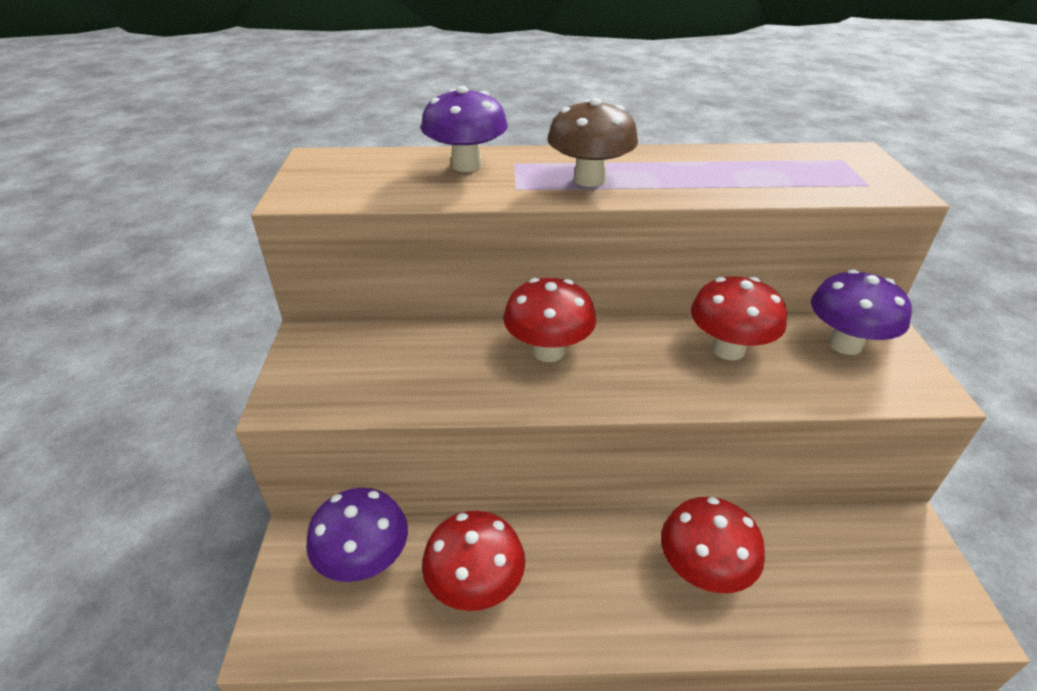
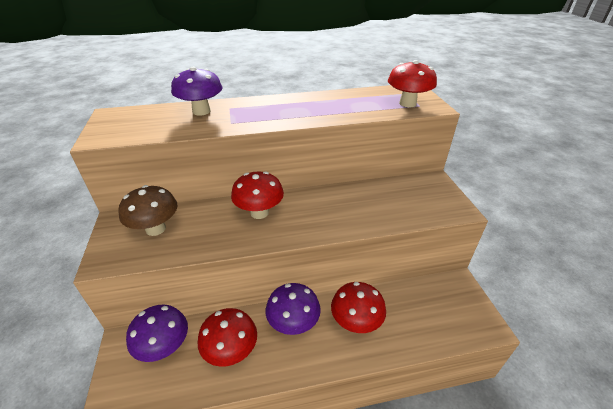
camera: 10 degrees left, 0 degrees up
(589, 179) = (272, 114): brown mushroom -> brown mushroom (155, 229)
(728, 349) = (357, 200): red mushroom -> red mushroom (407, 103)
(844, 344) = (417, 191): purple mushroom -> purple mushroom (293, 323)

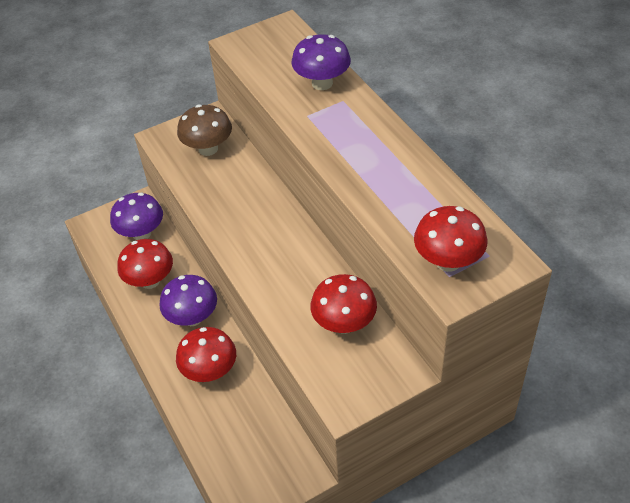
camera: 75 degrees right, 10 degrees up
(259, 212) = (260, 213): red mushroom -> red mushroom (344, 323)

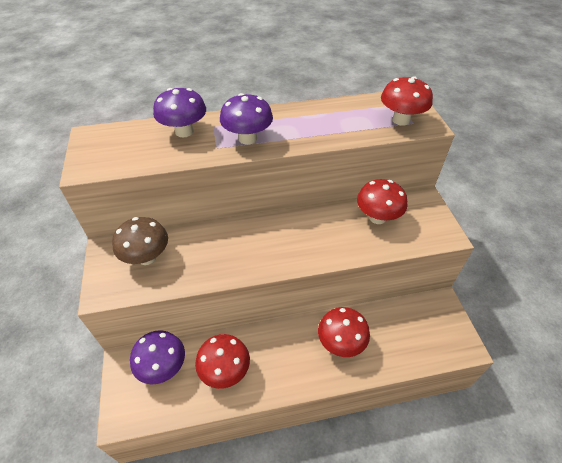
camera: 75 degrees left, 0 degrees up
(192, 317) = (282, 344): purple mushroom -> purple mushroom (247, 138)

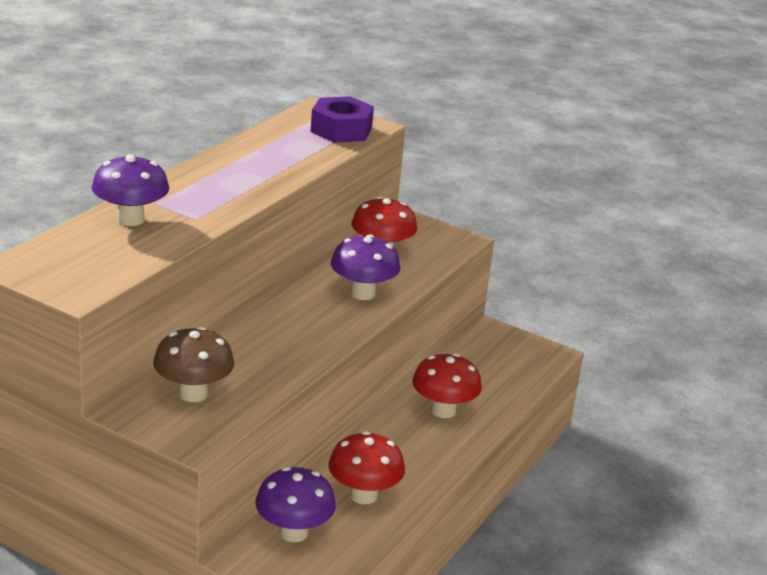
camera: 50 degrees left, 20 degrees down
(247, 138) = (215, 199): purple mushroom -> purple mushroom (363, 293)
(401, 120) = (341, 130): red mushroom -> purple nut

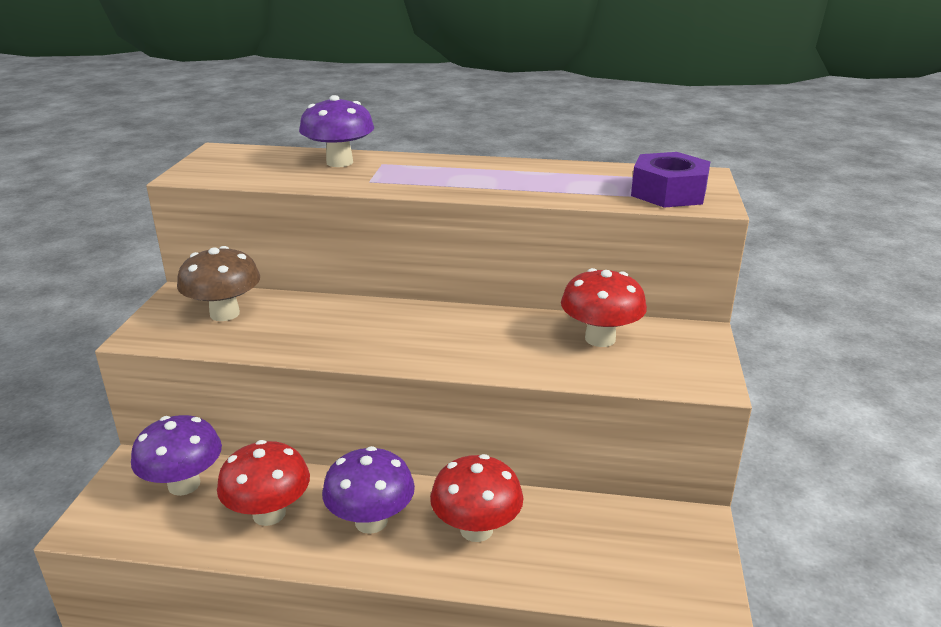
camera: 70 degrees right, 0 degrees up
(363, 293) = (495, 349): purple mushroom -> purple mushroom (371, 521)

